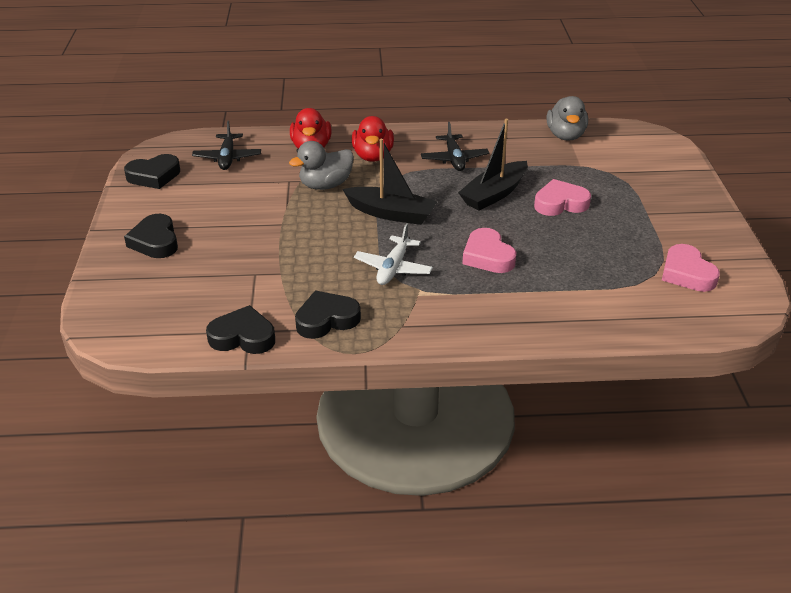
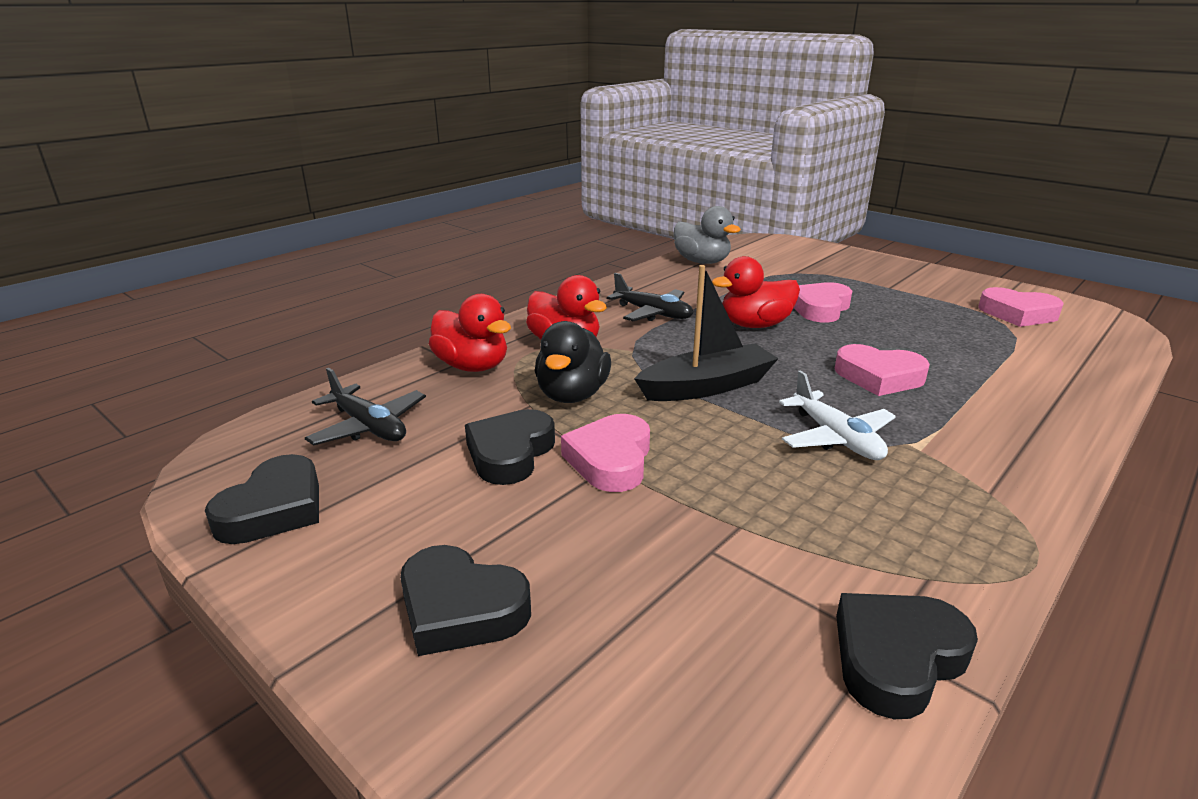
camera: 45 degrees left, 10 degrees down
(285, 222) = (610, 460): none -> pink heart
(325, 185) = (572, 395): grey duck -> black duck
(326, 319) = (918, 545): black heart -> black heart (510, 453)
(494, 194) = (755, 325): black boat -> red duck

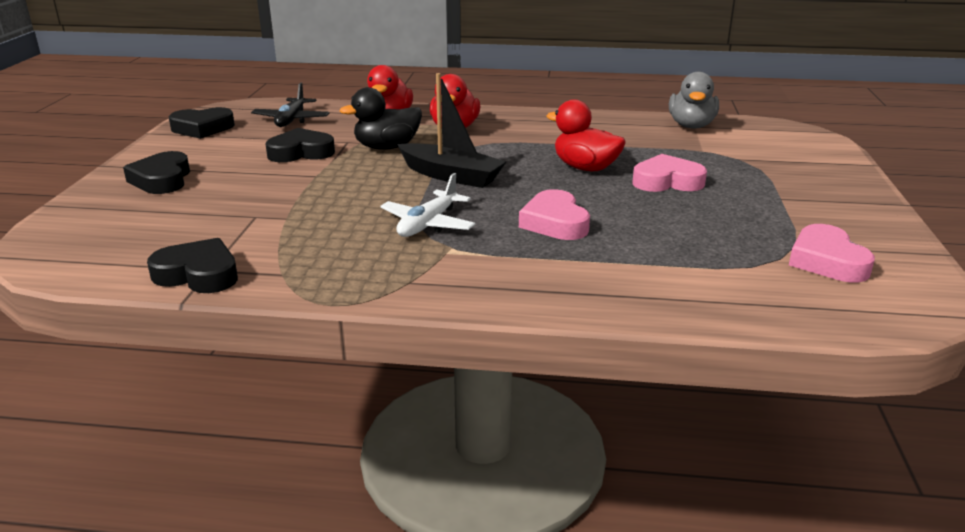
camera: 55 degrees right, 0 degrees up
(610, 460) = (321, 174): pink heart -> none
(653, 313) = (549, 136): black plane -> none

